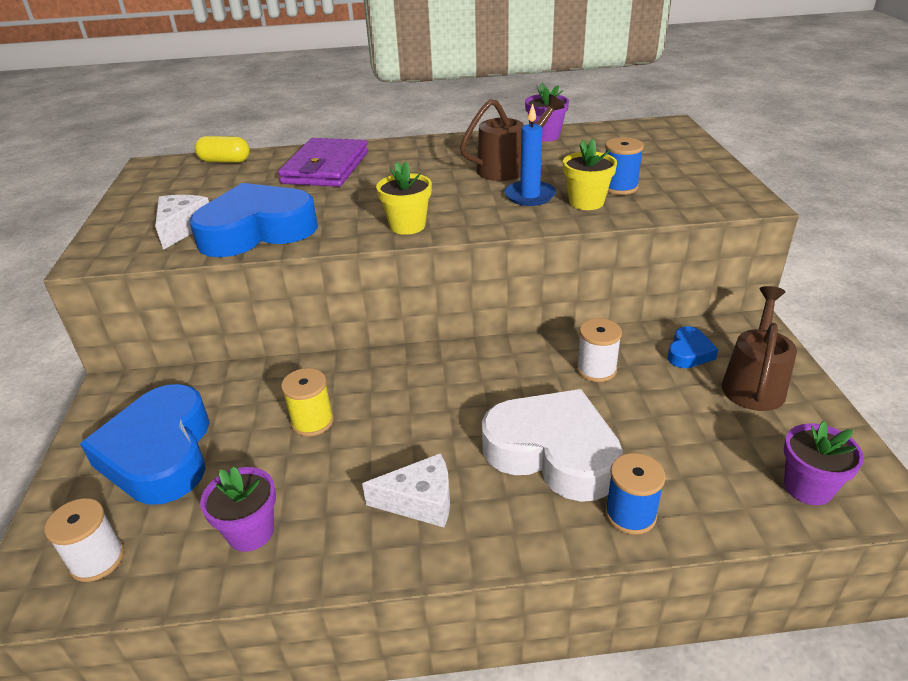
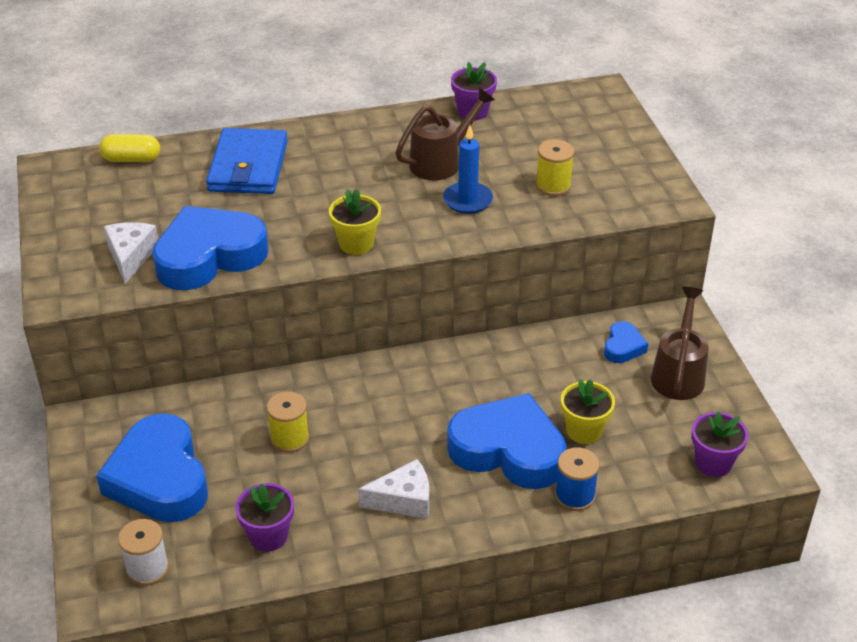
camera: 10 degrees left, 5 degrees up
(326, 168) = (248, 166): purple wallet -> blue wallet
(553, 452) = (508, 450): white heart -> blue heart
(586, 202) = (522, 207): yellow flower pot -> yellow flower pot (584, 431)
(596, 369) = (540, 369): white spool -> none
(619, 187) = (553, 185): blue spool -> yellow spool

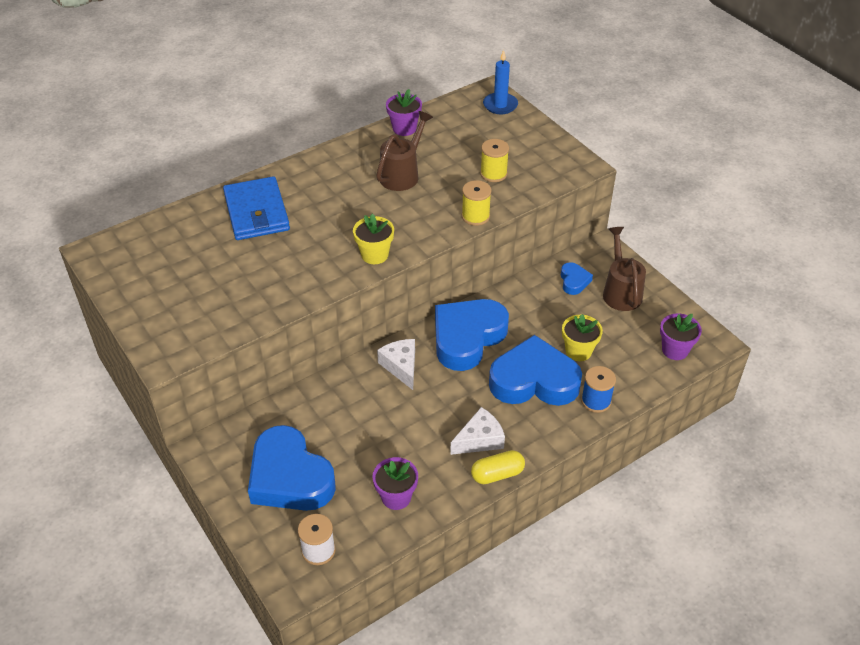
camera: 20 degrees left, 5 degrees up
(131, 159) = (158, 228): yellow capsule -> yellow capsule (497, 474)
(131, 256) = (204, 309): white cheese -> white cheese (401, 366)
(209, 256) = (267, 293): blue heart -> blue heart (467, 338)
(289, 438) = (372, 417): yellow spool -> yellow spool (475, 216)
(467, 200) = (438, 200): blue candle -> blue candle (500, 105)

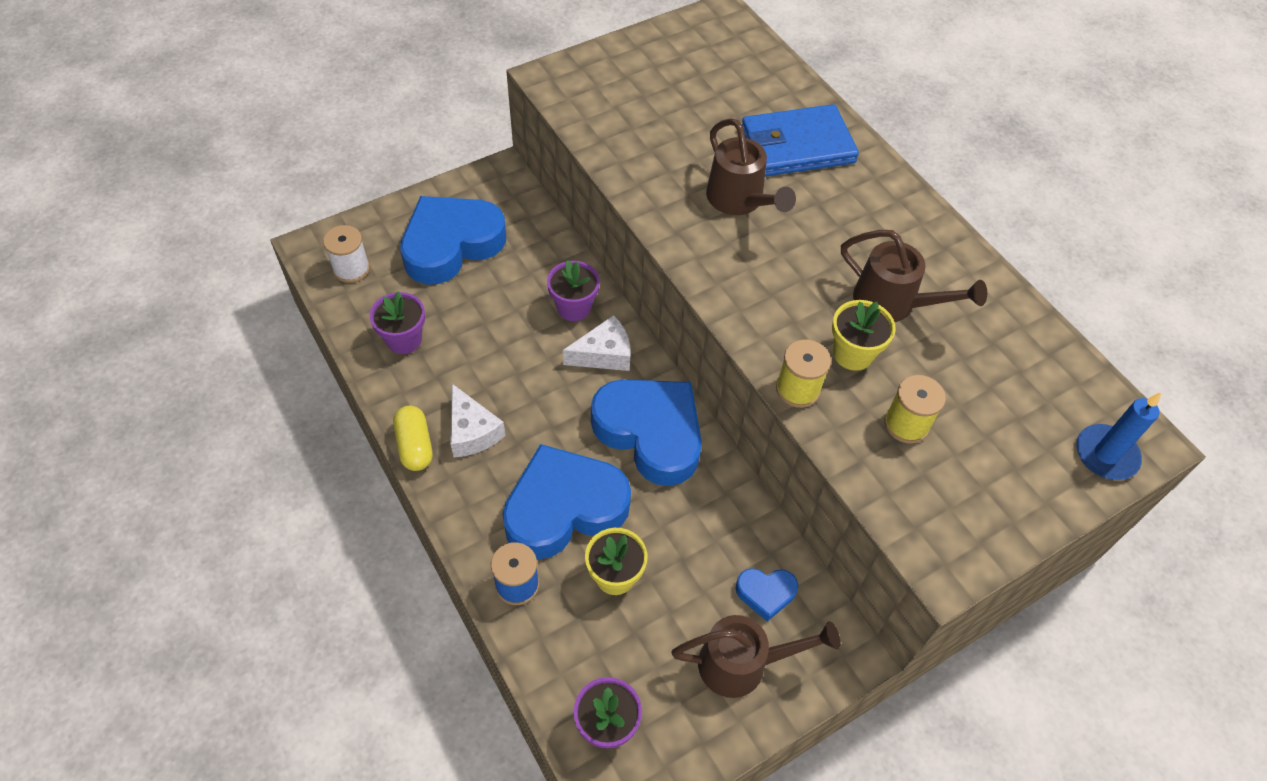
camera: 90 degrees right, 10 degrees up
(313, 241) = (739, 201): none -> brown watering can
(374, 255) = (712, 264): yellow flower pot -> yellow flower pot (853, 354)
(404, 128) = (1010, 312): purple flower pot -> purple flower pot (574, 307)
(534, 380) = (564, 508): blue heart -> blue heart turned 120 degrees counterclockwise

